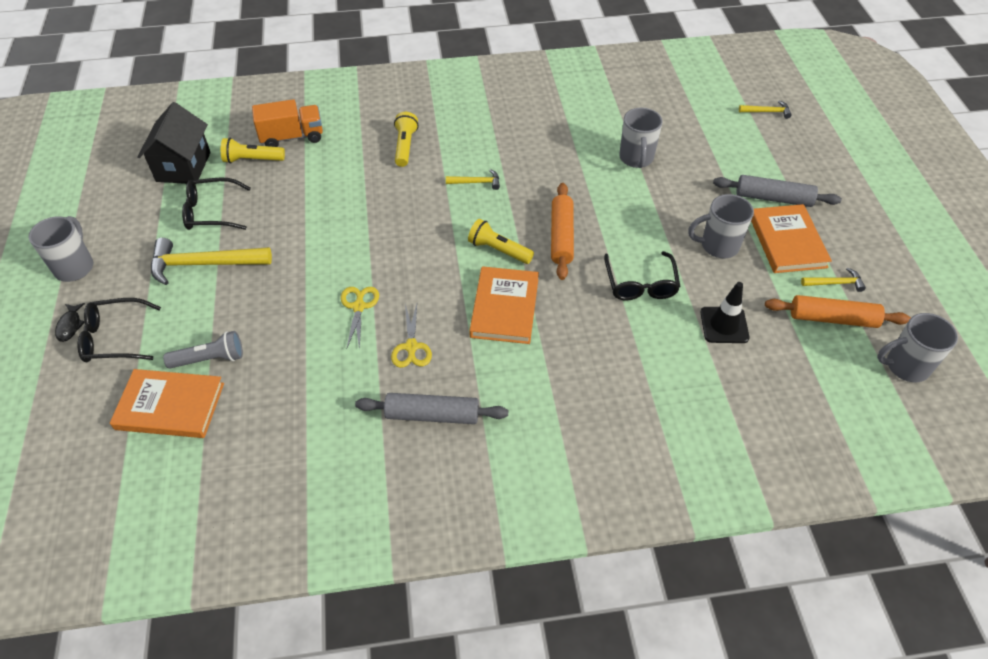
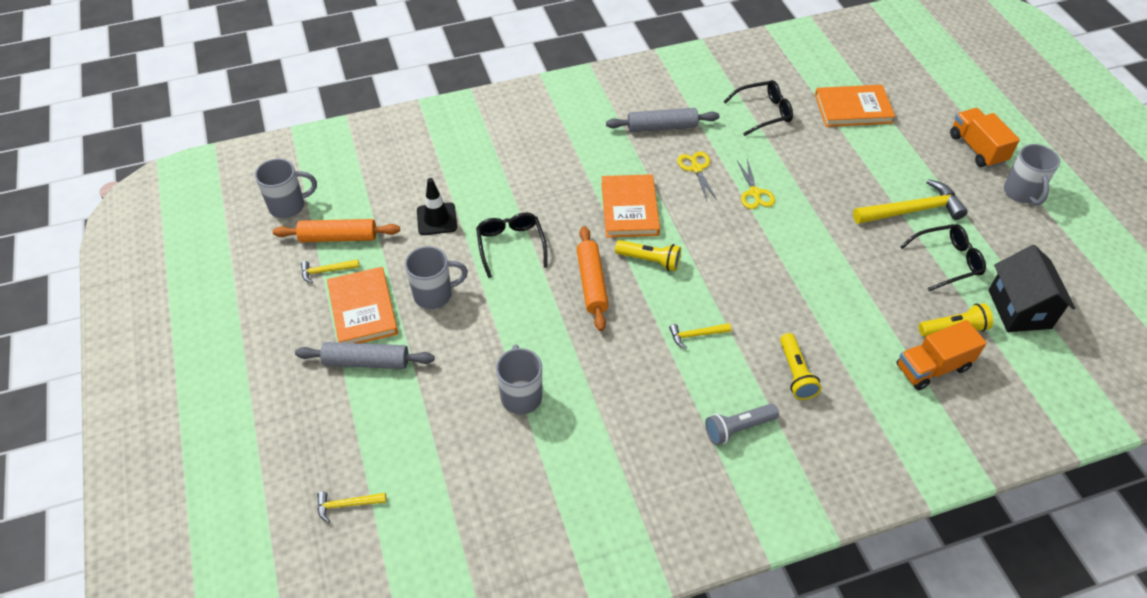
camera: 170 degrees right, 0 degrees up
(70, 326) = (976, 148): black fish -> orange truck
(115, 338) = (933, 145): black glasses -> black glasses (763, 113)
(210, 359) = (848, 140): grey flashlight -> grey flashlight (738, 428)

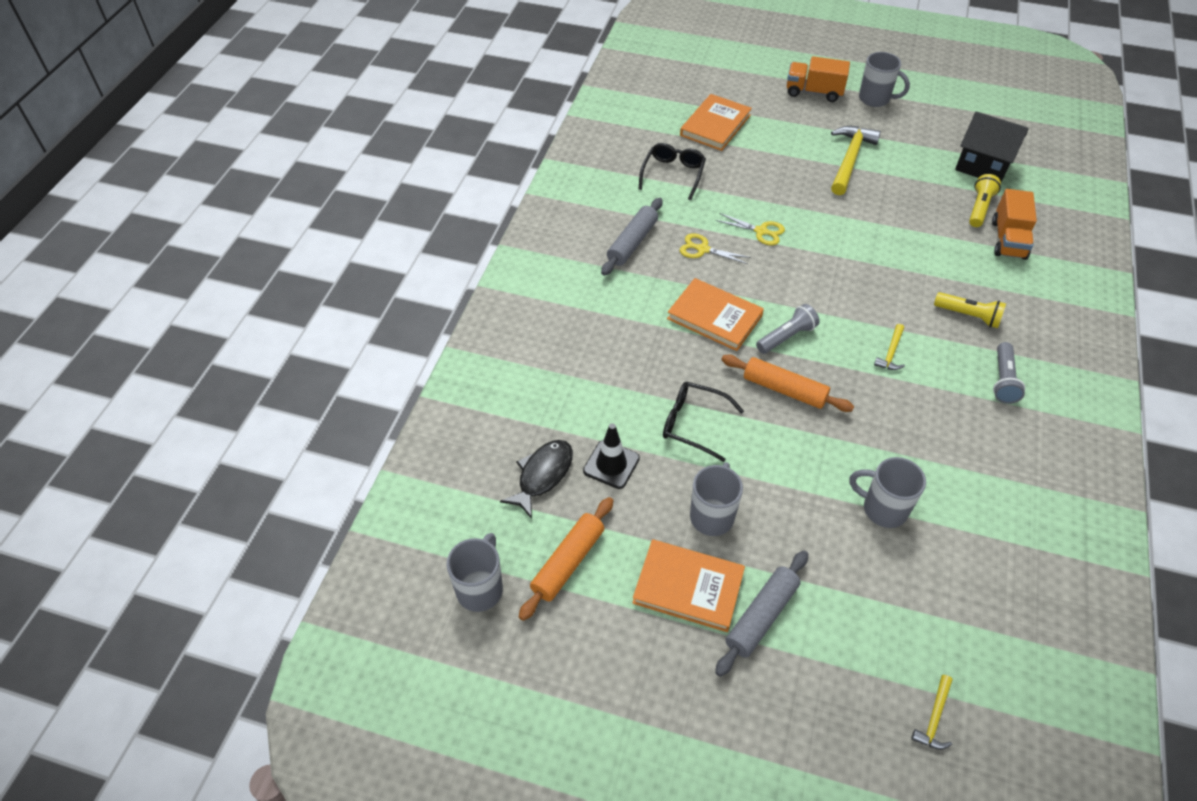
camera: 55 degrees left, 0 degrees up
(326, 271) = (609, 596): yellow hammer -> none
(399, 189) = (543, 475): none -> black fish
(650, 260) = (787, 337): yellow flashlight -> grey flashlight
(946, 261) = (913, 173): black glasses -> none

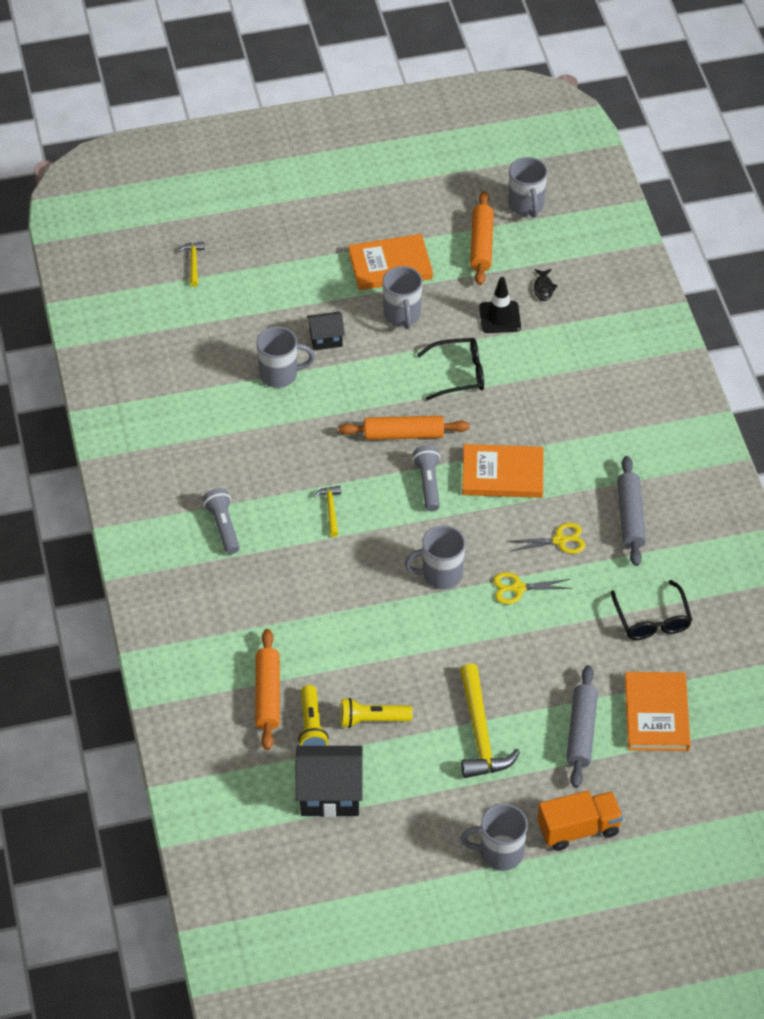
camera: 150 degrees right, 0 degrees up
(543, 475) = (543, 288): black fish -> black fish, size x0.55
(761, 616) = (331, 270): grey rolling pin -> grey rolling pin (581, 732)
(787, 337) = (428, 483): grey flashlight -> grey flashlight turned 150 degrees clockwise
(812, 528) = (326, 339): none -> black house
(819, 264) = (440, 575): none -> grey mug
(968, 316) = (276, 581): yellow flashlight -> yellow flashlight (372, 719)
(1008, 240) = (267, 695): orange truck -> orange rolling pin

